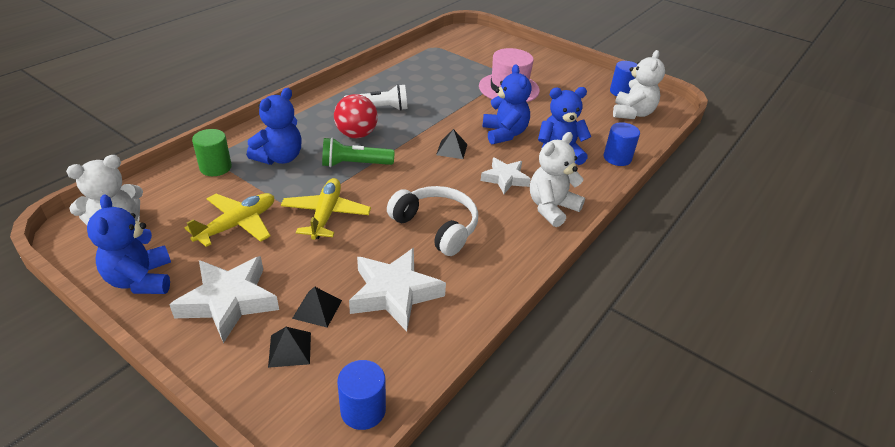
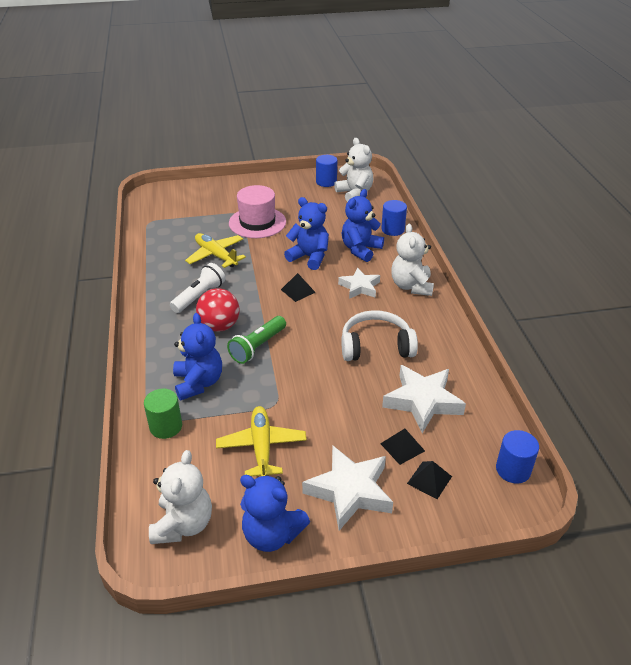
camera: 45 degrees left, 0 degrees up
(326, 214) = (303, 392): yellow plane -> yellow plane (216, 255)

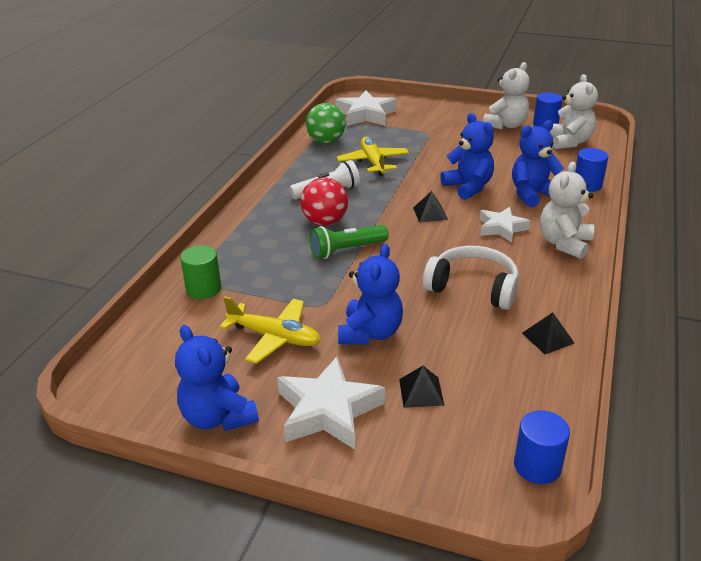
camera: 30 degrees right, 5 degrees down
(159, 246) = (326, 141): none -> green ball
(183, 524) = (148, 375): white teddy bear -> white teddy bear (505, 125)
(198, 383) = (264, 263): blue teddy bear -> blue teddy bear (370, 333)
(257, 222) = (439, 144): pink hat -> none
(261, 447) = (275, 337): yellow plane -> yellow plane turned 90 degrees clockwise
(422, 401) = (482, 357): white star -> white star (365, 115)
(429, 480) = (425, 435): black pyramid -> black pyramid (548, 338)

